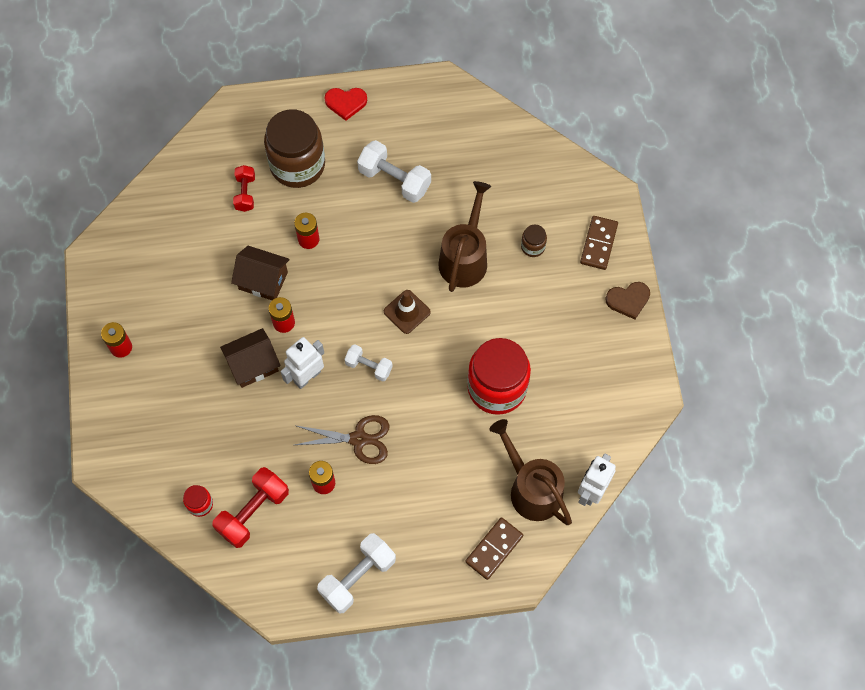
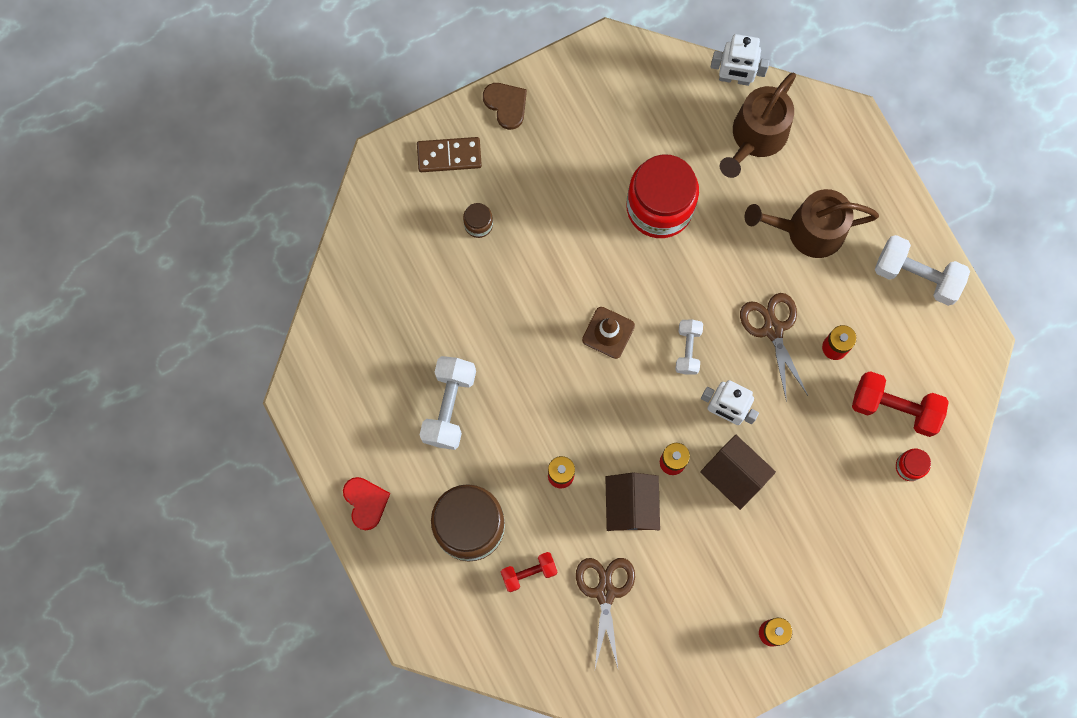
camera: 110 degrees left, 10 degrees up
(206, 240) = (605, 592): none -> brown scissors
(465, 258) = (520, 293): brown watering can -> brown watering can (808, 230)
(494, 549) = (833, 153): brown domino -> none

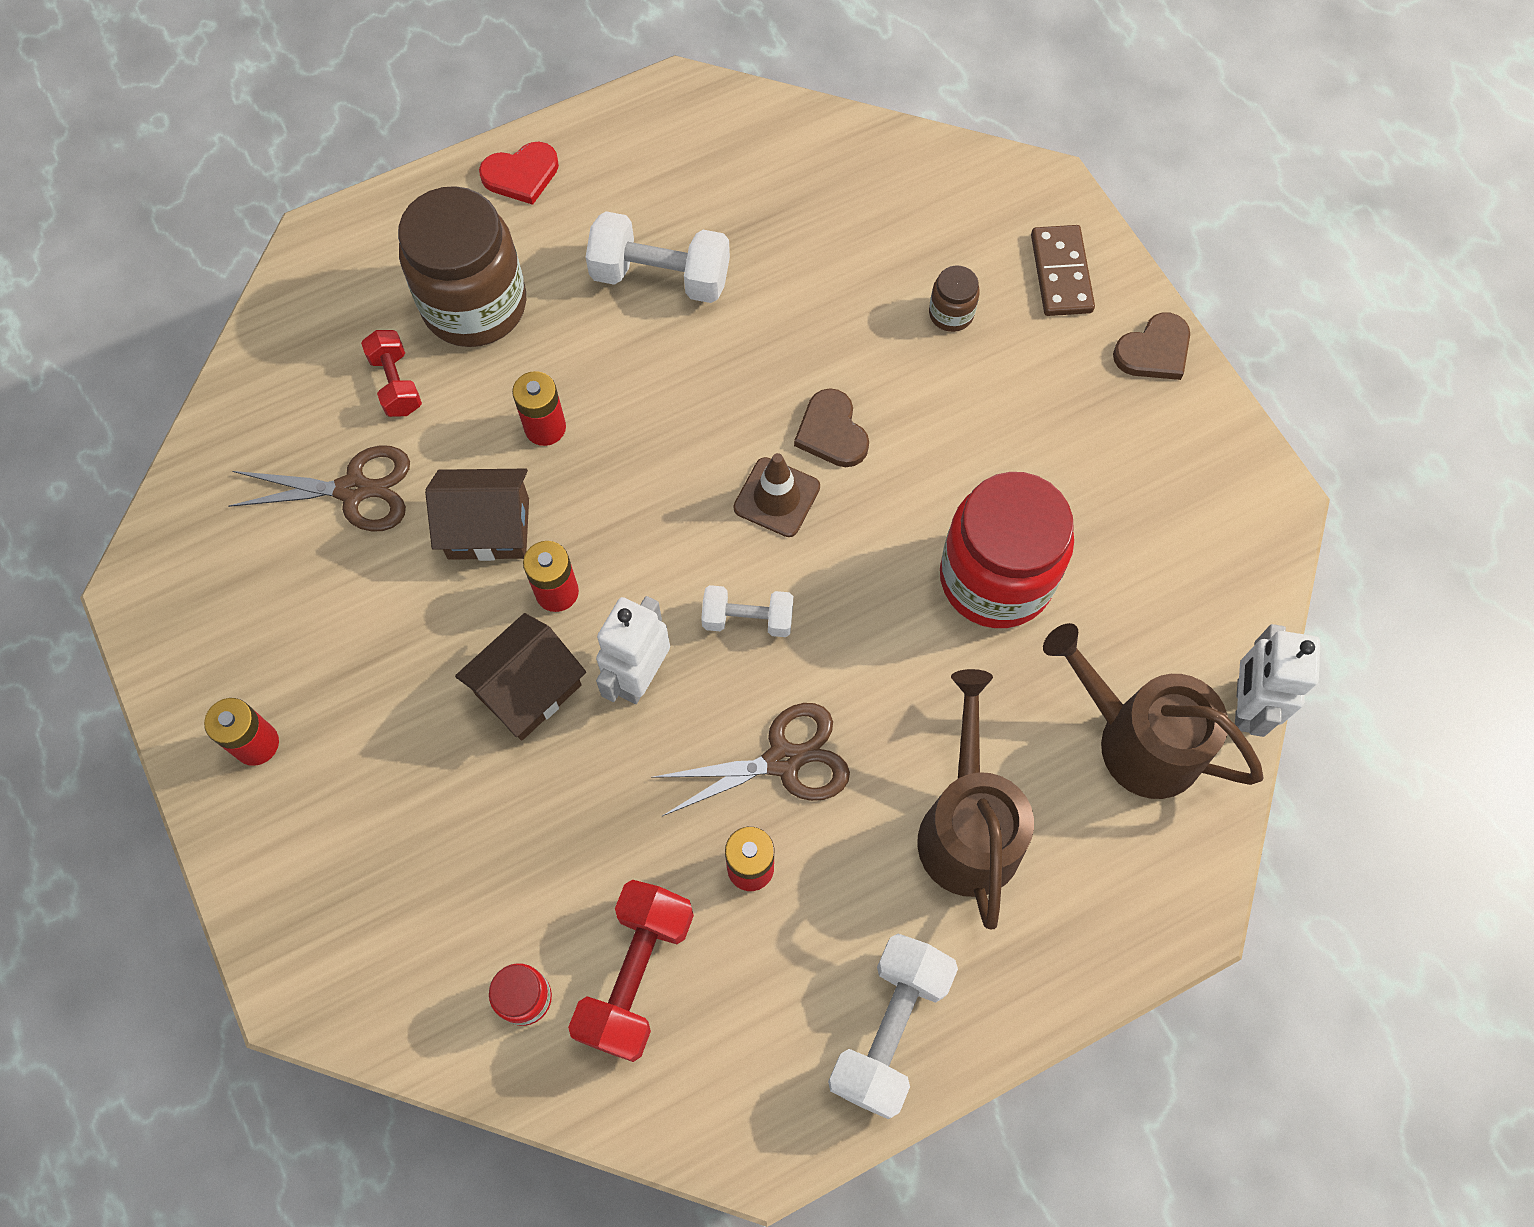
camera: 90 degrees right, 10 degrees down
(563, 299) = (832, 432): none -> brown heart

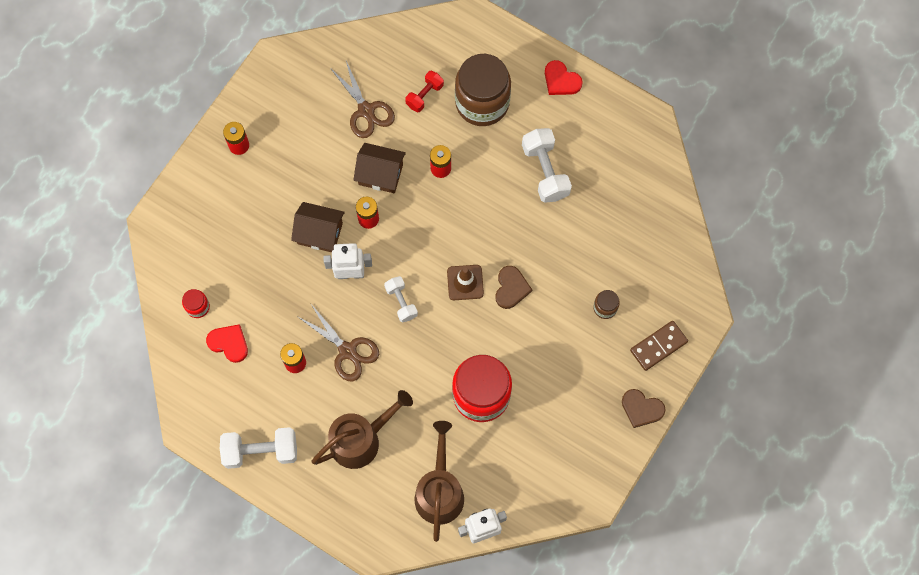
camera: 60 degrees right, 5 degrees up
(488, 528) = (380, 174): brown house -> brown house turned 45 degrees counterclockwise
(636, 975) = (229, 343): red dumbbell -> red heart
(832, 432) = (511, 288): brown heart -> brown heart turned 150 degrees clockwise

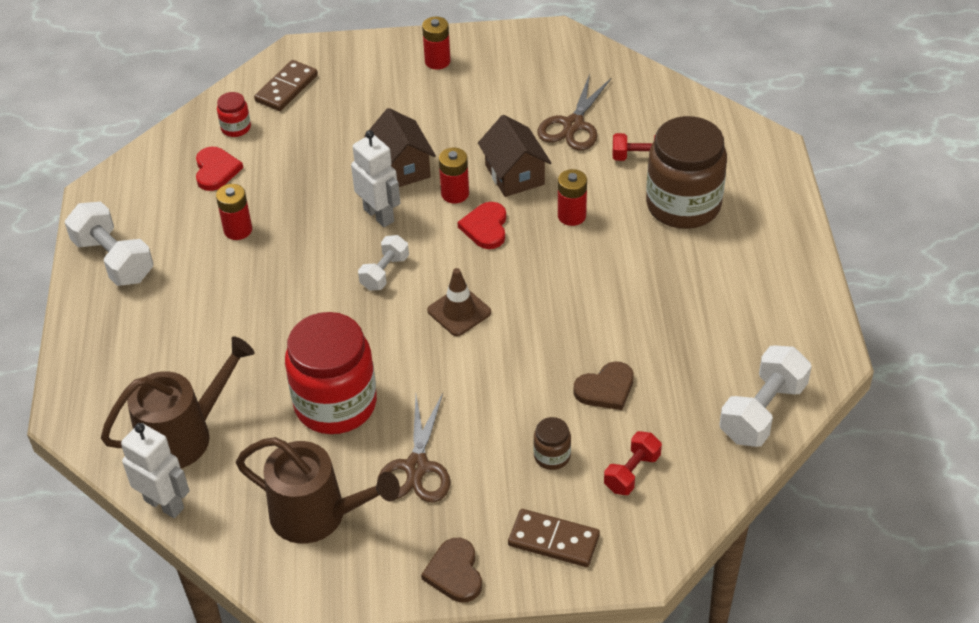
camera: 55 degrees right, 25 degrees down
(185, 252) = (286, 88): none -> brown domino
(347, 351) = (288, 262): brown scissors -> brown scissors (416, 467)
(360, 440) = (192, 331): brown watering can -> brown watering can (317, 515)
(511, 288) = (491, 355): brown heart -> brown heart (605, 389)
(545, 171) = (662, 302): white dumbbell -> white dumbbell (762, 411)
(561, 80) = (785, 253): red heart -> red heart (485, 227)
(646, 276) = (632, 472): none -> red dumbbell

